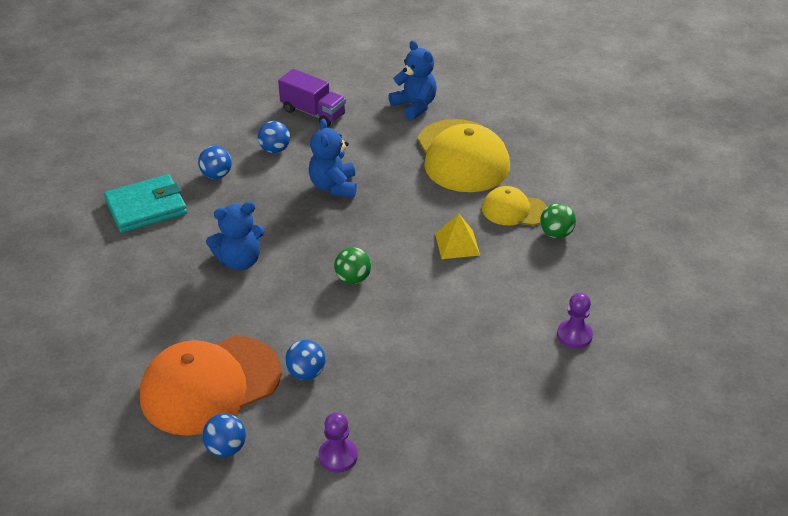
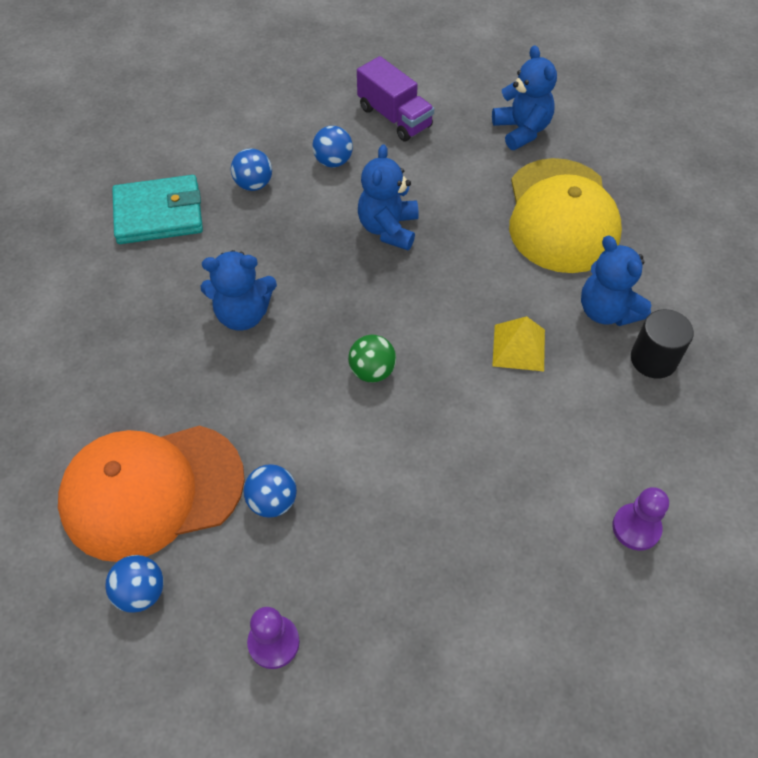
camera: 15 degrees right, 15 degrees up
(514, 210) = (607, 311): yellow cap -> blue teddy bear
(556, 233) = (653, 359): green ball -> black cylinder

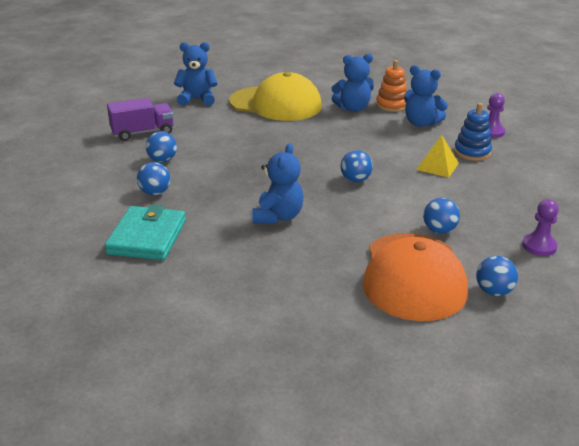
camera: 70 degrees left, 25 degrees down
(372, 371) = (355, 180): green ball -> blue ball
(388, 229) = (242, 153): blue teddy bear -> blue teddy bear (421, 123)
(518, 347) = (363, 135): yellow pyramid -> yellow pyramid (437, 166)
(538, 508) = (472, 152): none -> blue stacking toy
(653, 359) = (391, 105): black cylinder -> orange stacking toy

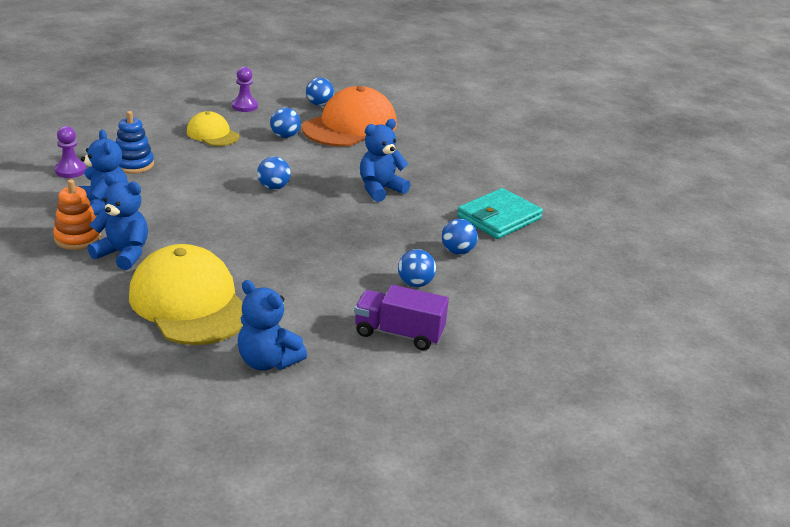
camera: 145 degrees left, 0 degrees up
(437, 166) = (187, 168): yellow pyramid -> none
(489, 201) = (212, 134): none -> yellow cap

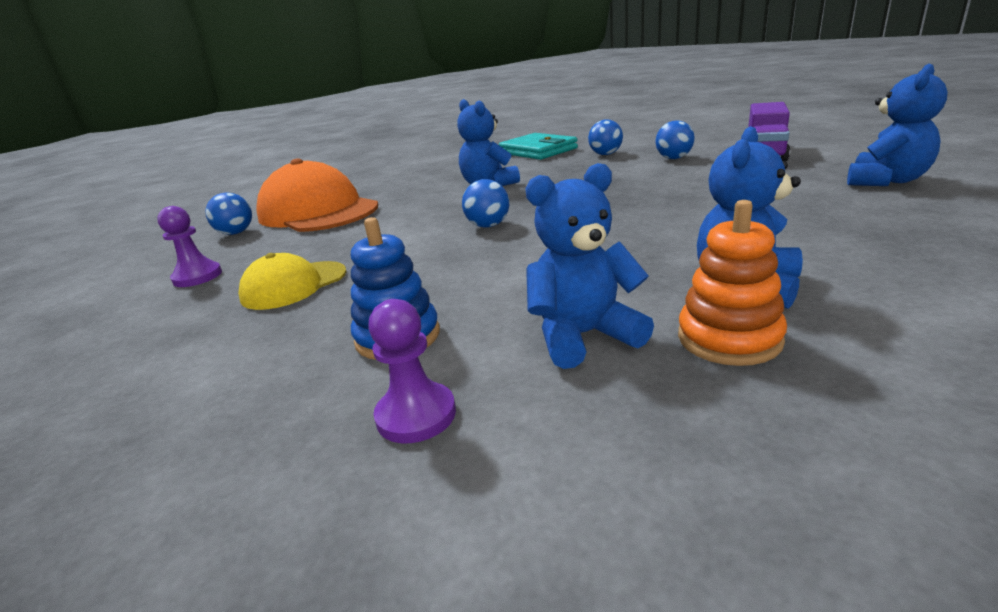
camera: 80 degrees left, 5 degrees down
(189, 303) = (826, 225): yellow cap -> none
(285, 136) = (330, 238): blue ball -> none

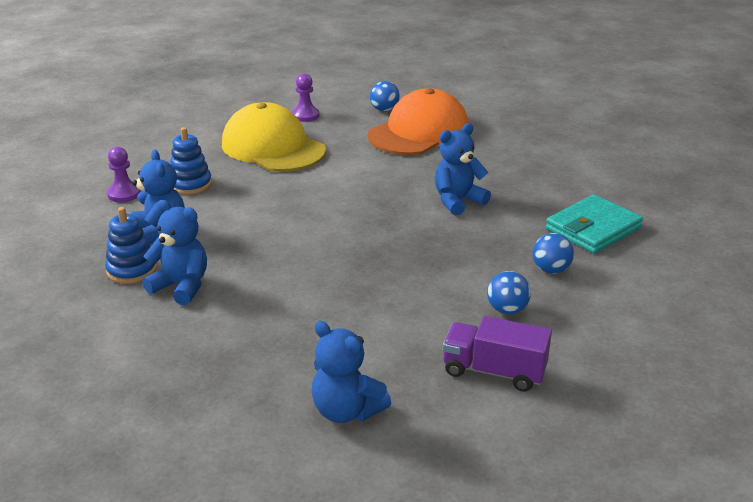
camera: 85 degrees right, 5 degrees up
(294, 285) = (273, 147): yellow cap -> yellow cap, size x1.85
(488, 226) = (341, 204): blue ball -> none
(729, 338) = (132, 270): orange stacking toy -> blue stacking toy

